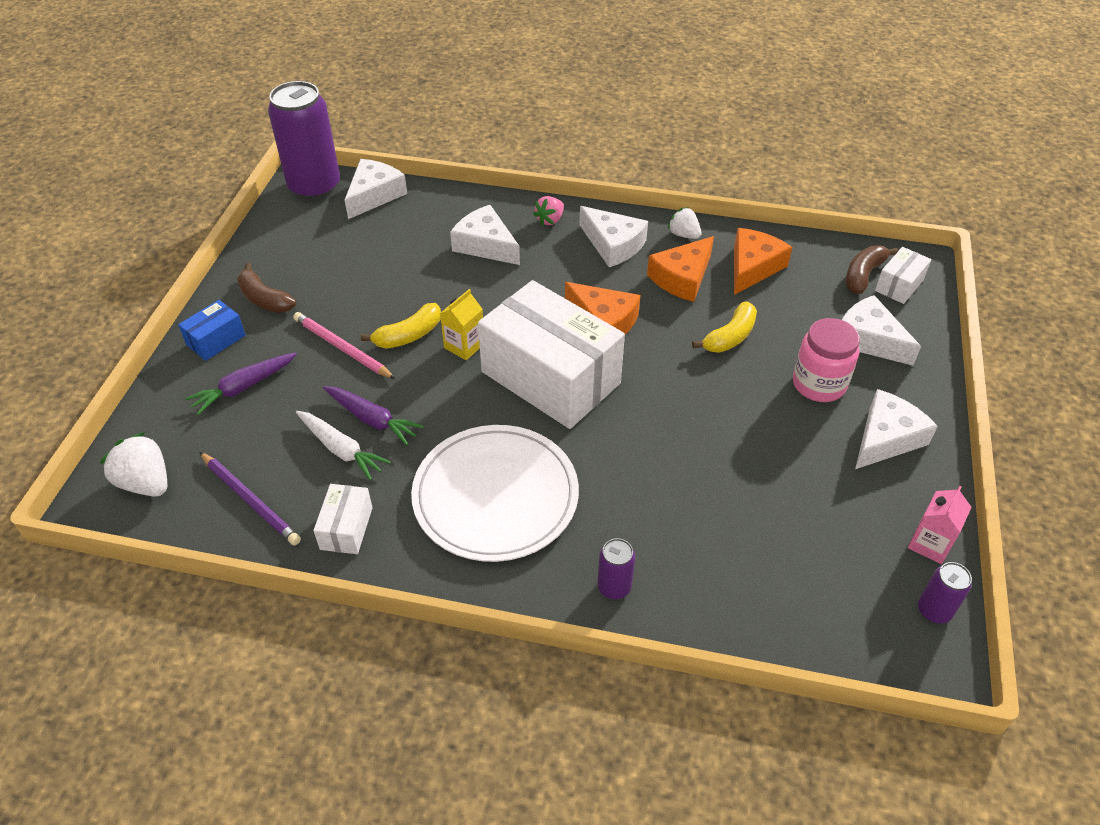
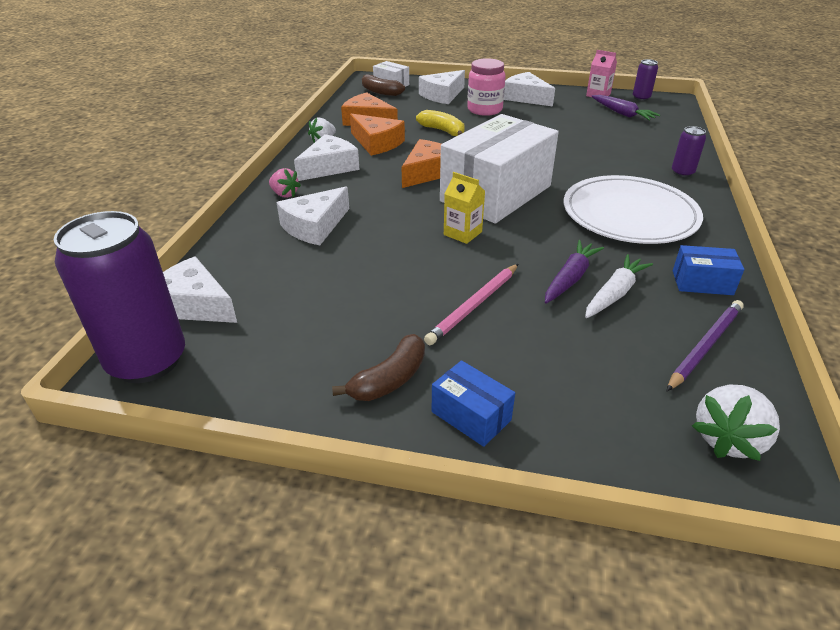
camera: 90 degrees left, 10 degrees down
(244, 387) = (549, 375): purple carrot -> purple carrot (622, 114)
(346, 528) = (702, 283): white box -> blue box
(409, 335) = (450, 264): yellow banana -> none

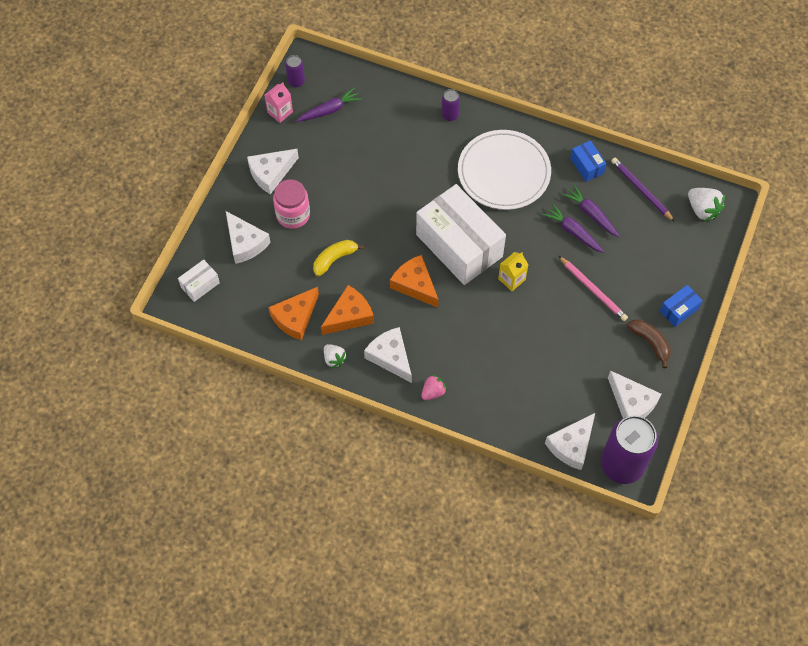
camera: 80 degrees left, 25 degrees up
(315, 226) = (487, 372): white cheese -> white cheese (631, 403)
(380, 92) = (220, 298): brown banana -> none
(614, 293) = (591, 214): white carrot -> purple carrot
(702, 283) = (587, 166): blue box -> blue box turned 45 degrees counterclockwise

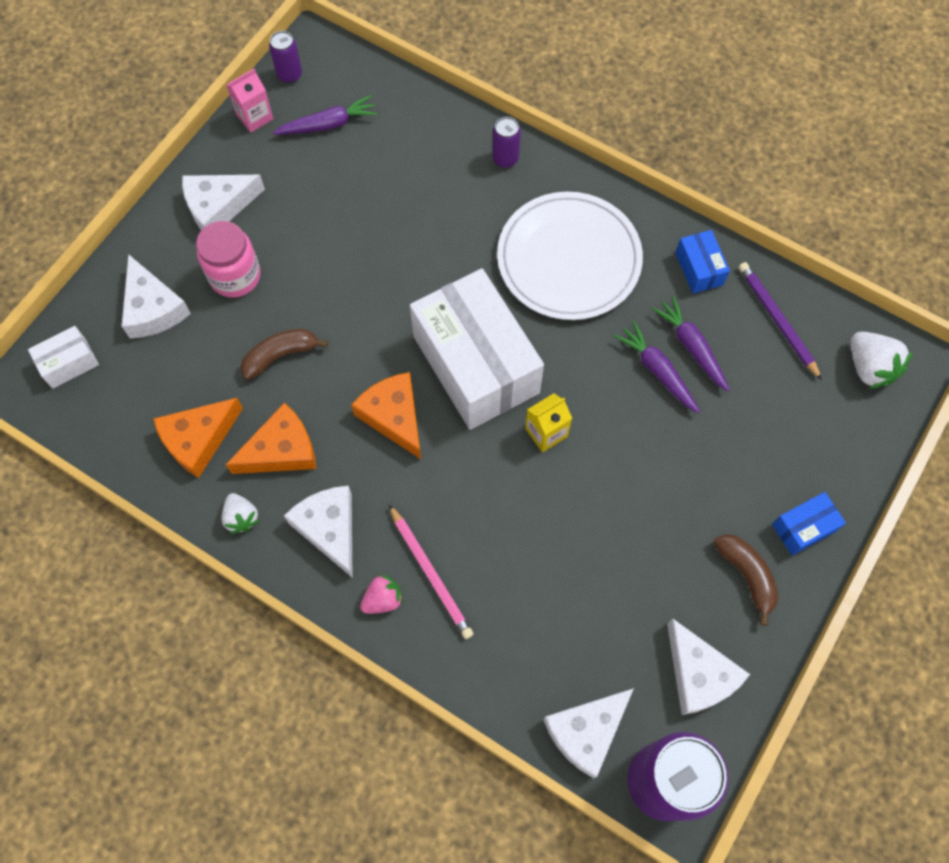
camera: 10 degrees right, 5 degrees up
(334, 259) = (280, 355): yellow banana -> brown banana
(593, 290) = (671, 471): pink pencil -> pink pencil (431, 573)

